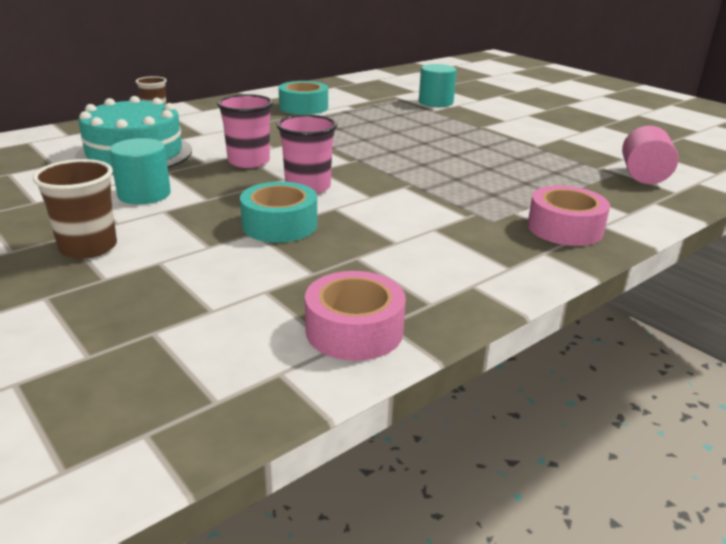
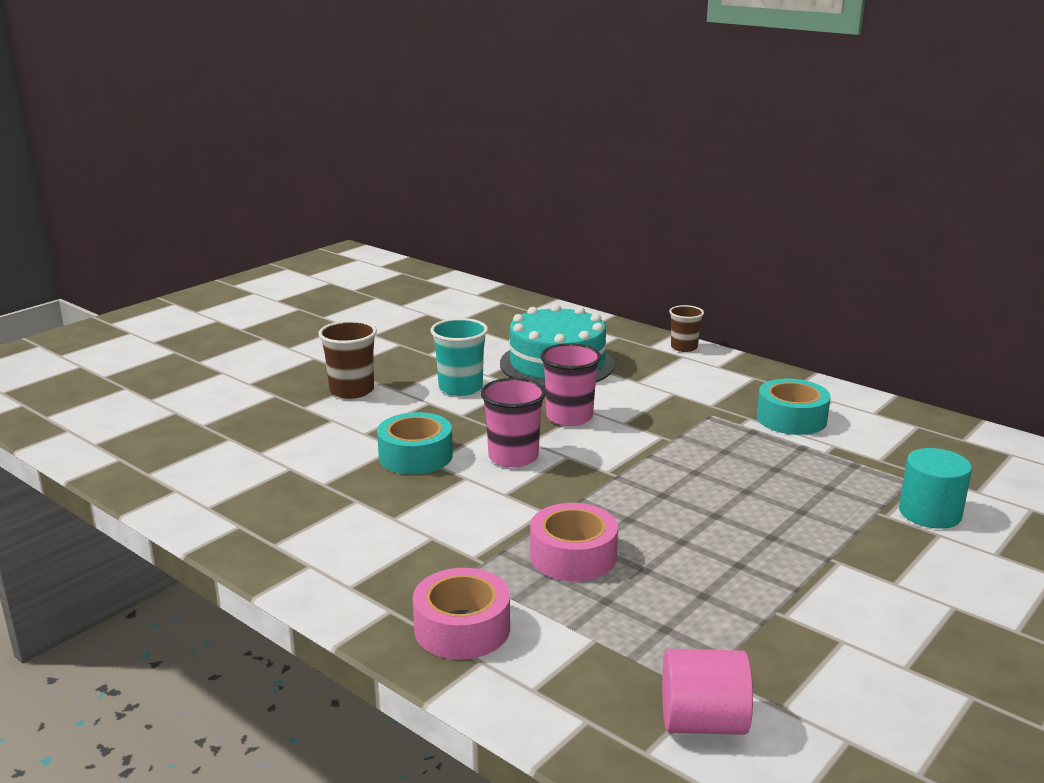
camera: 80 degrees right, 5 degrees down
(144, 194) = (460, 388): turquoise cylinder -> turquoise cup
(354, 330) = (230, 512): pink tape -> pink tape (573, 556)

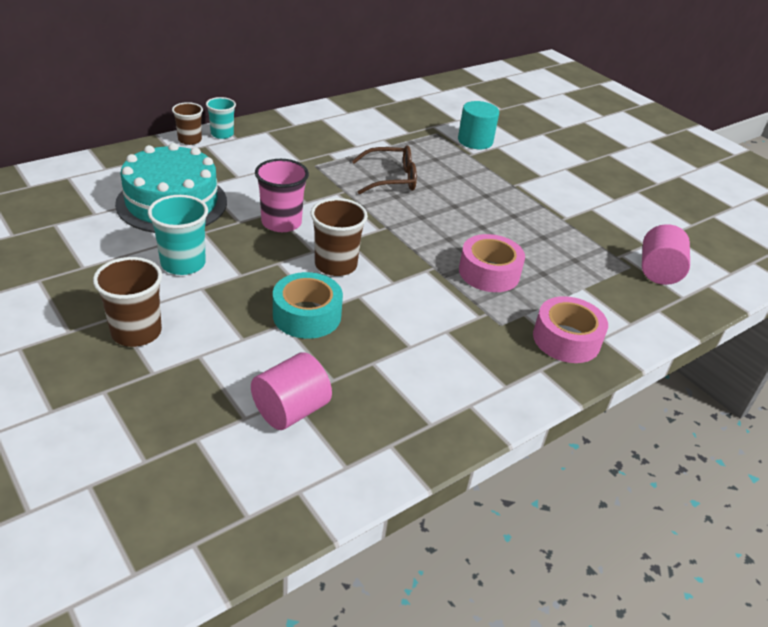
camera: 80 degrees left, 15 degrees up
(274, 470) = (291, 410): none -> pink cylinder
(513, 457) = (335, 265): pink cup -> brown cup
(717, 358) = (222, 134): none -> turquoise cup
(734, 464) = (391, 179): none -> brown glasses
(791, 419) = (339, 140): turquoise tape -> none

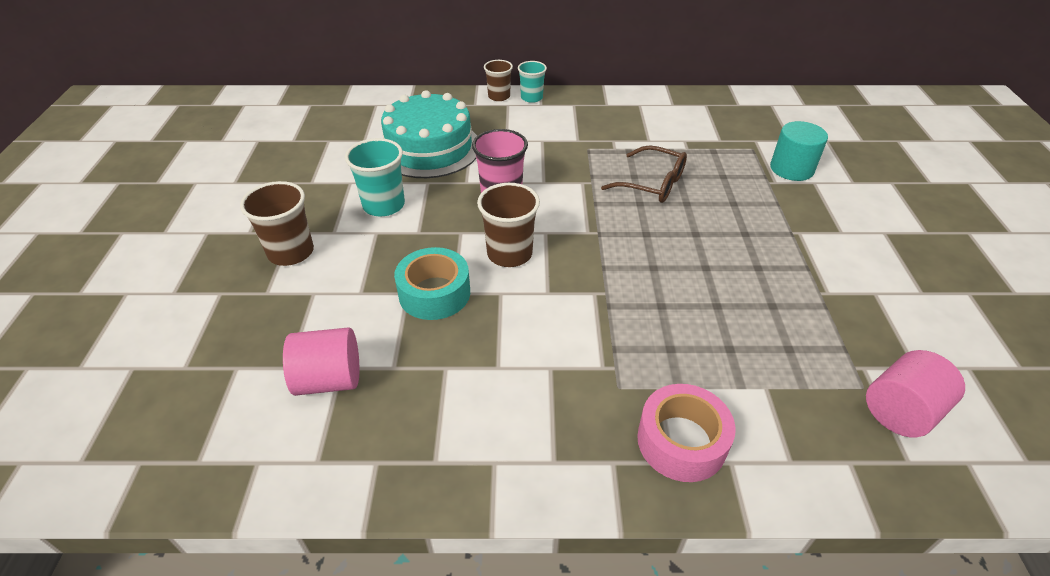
camera: 40 degrees right, 5 degrees up
(489, 273) = (663, 322): pink tape -> none

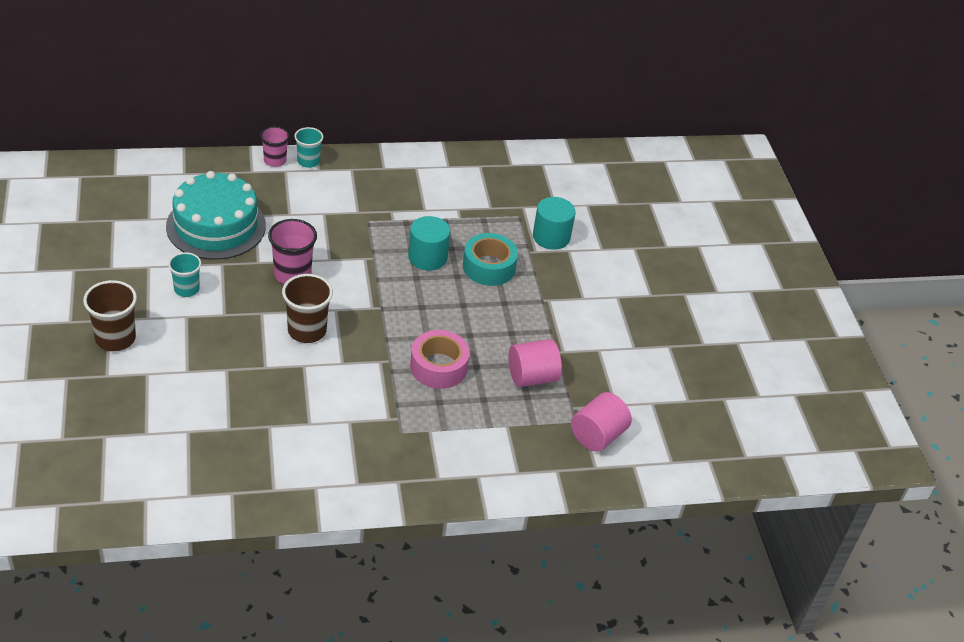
camera: 15 degrees left, 0 degrees up
(329, 379) = (181, 440): pink cylinder -> pink cylinder (532, 377)
(384, 205) = (186, 289): turquoise cup -> turquoise cup, size x0.66
(434, 293) = (249, 368): turquoise tape -> turquoise tape (489, 267)
(499, 96) = (275, 161): brown cup -> pink cup
(652, 184) = (427, 257): brown glasses -> turquoise cylinder
(681, 441) = (445, 465): pink tape -> pink tape (438, 367)

